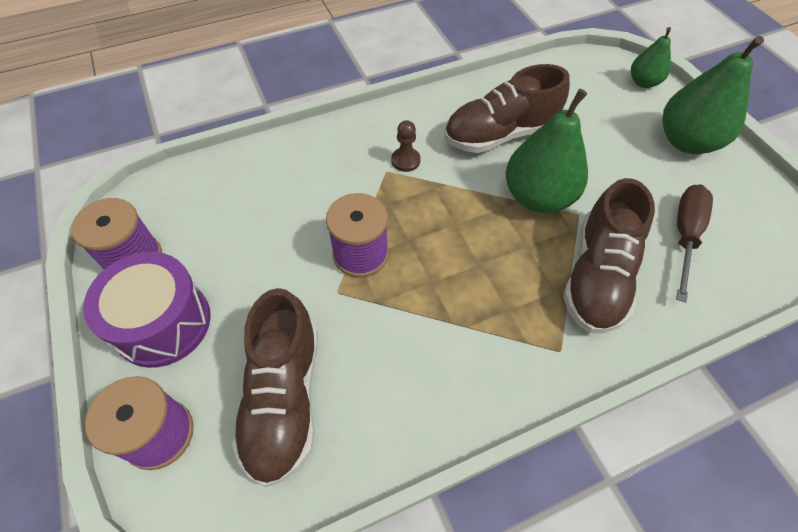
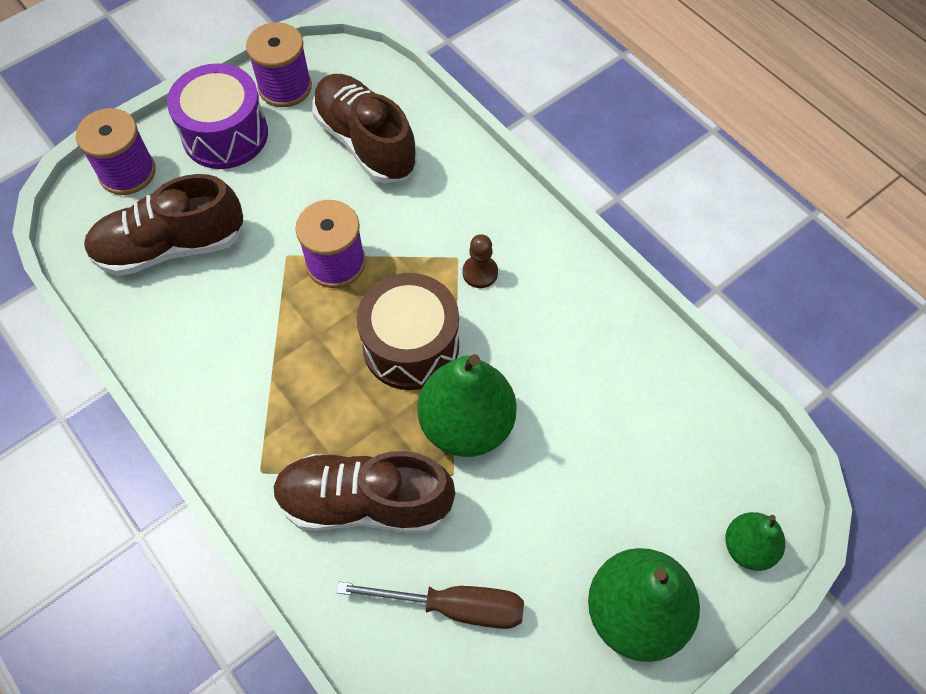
camera: 75 degrees right, 5 degrees up
(460, 217) = (411, 346): none -> brown drum
(500, 134) = (561, 366): brown shoe -> brown shoe (366, 142)

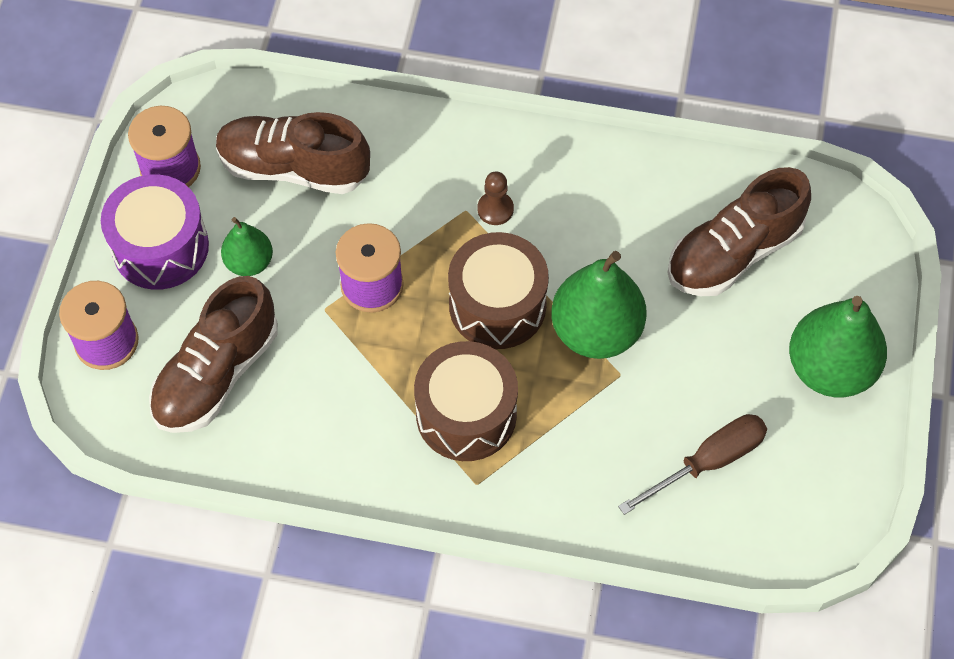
camera: 40 degrees left, 0 degrees up
(306, 411) = (466, 414): none -> brown drum
(365, 502) = (576, 443): brown shoe -> brown shoe (733, 253)
(748, 547) = (863, 267): green pear -> green pear (249, 262)

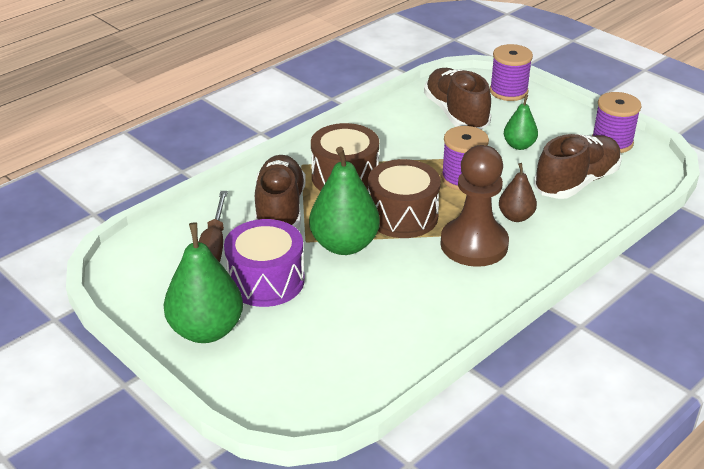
camera: 125 degrees right, 25 degrees down
(160, 247) = (556, 123): purple drum -> purple drum (266, 281)
(411, 195) = (516, 217): none -> brown pear
(495, 209) = (474, 244): brown pawn -> brown pawn, size x2.40
(733, 253) = (336, 333): brown shoe -> brown shoe (280, 210)

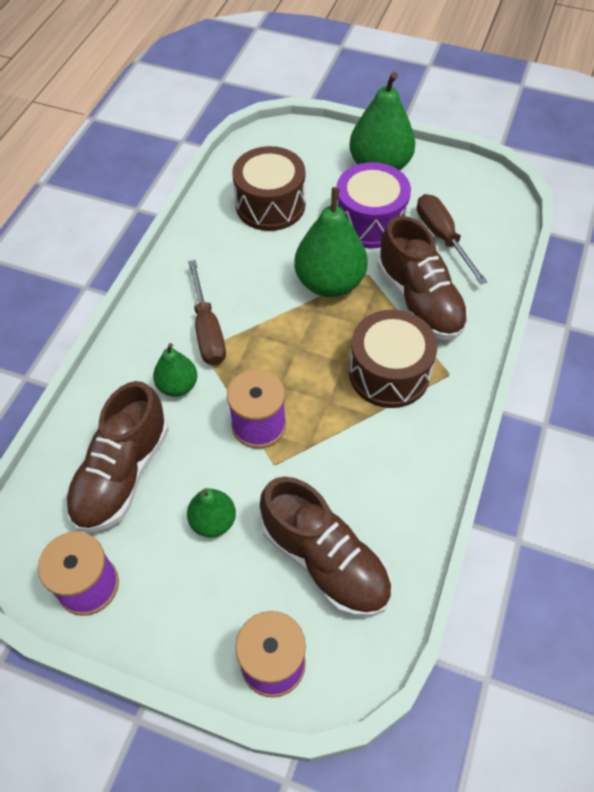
camera: 155 degrees right, 20 degrees up
(402, 216) = (295, 340): brown drum -> brown drum (270, 205)
(474, 244) = (207, 330): brown pawn -> brown screwdriver
(516, 217) = (177, 386): brown pear -> green pear

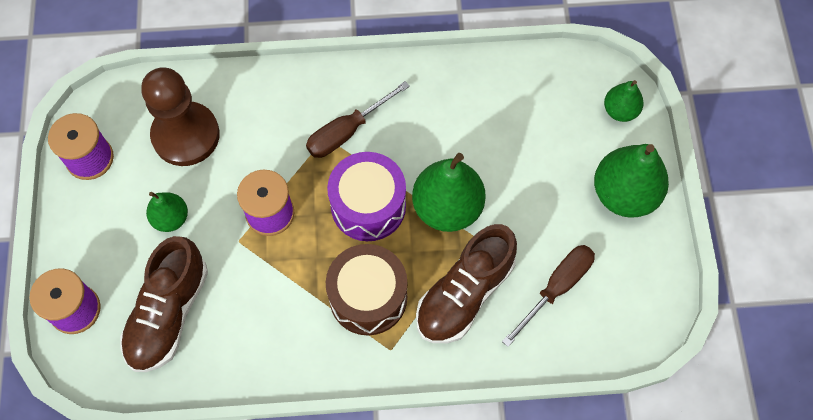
camera: 65 degrees right, 10 degrees up
(122, 474) = (186, 135): brown shoe -> brown pawn
(177, 386) = (281, 135): green pear -> green pear (620, 111)
(270, 205) = (517, 117): brown drum -> none
(370, 222) = (542, 213): purple drum -> purple drum (368, 206)

